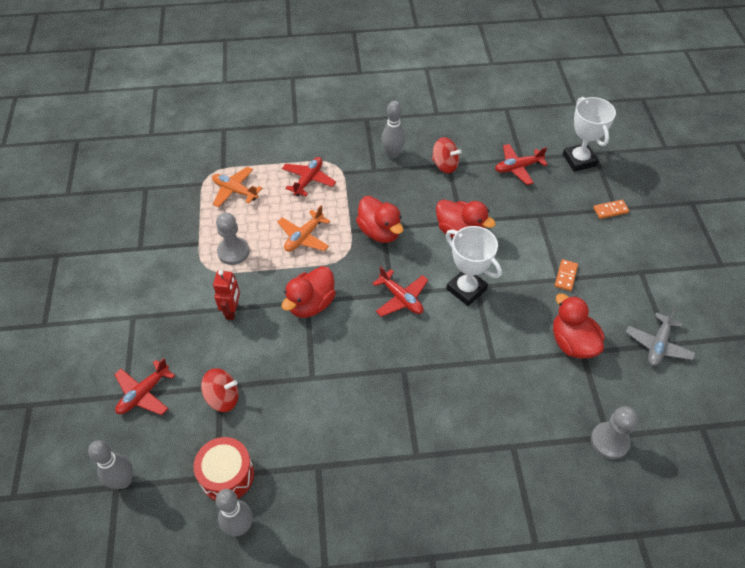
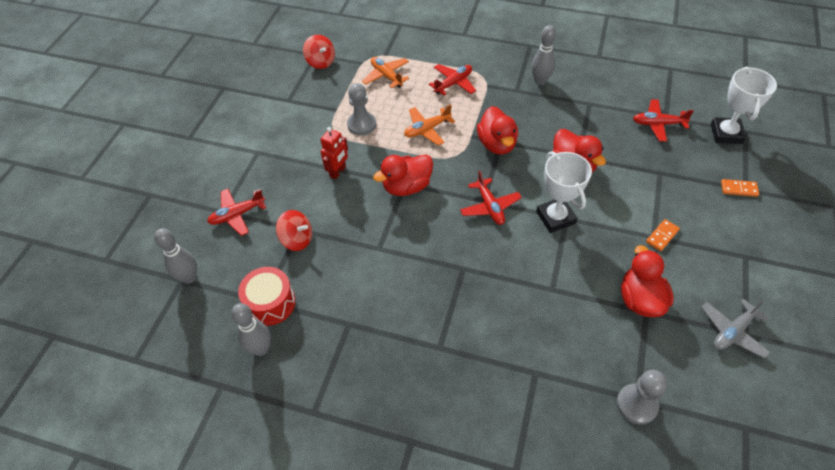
camera: 25 degrees right, 0 degrees up
(444, 165) = (585, 103): red spinning top -> red spinning top (321, 62)

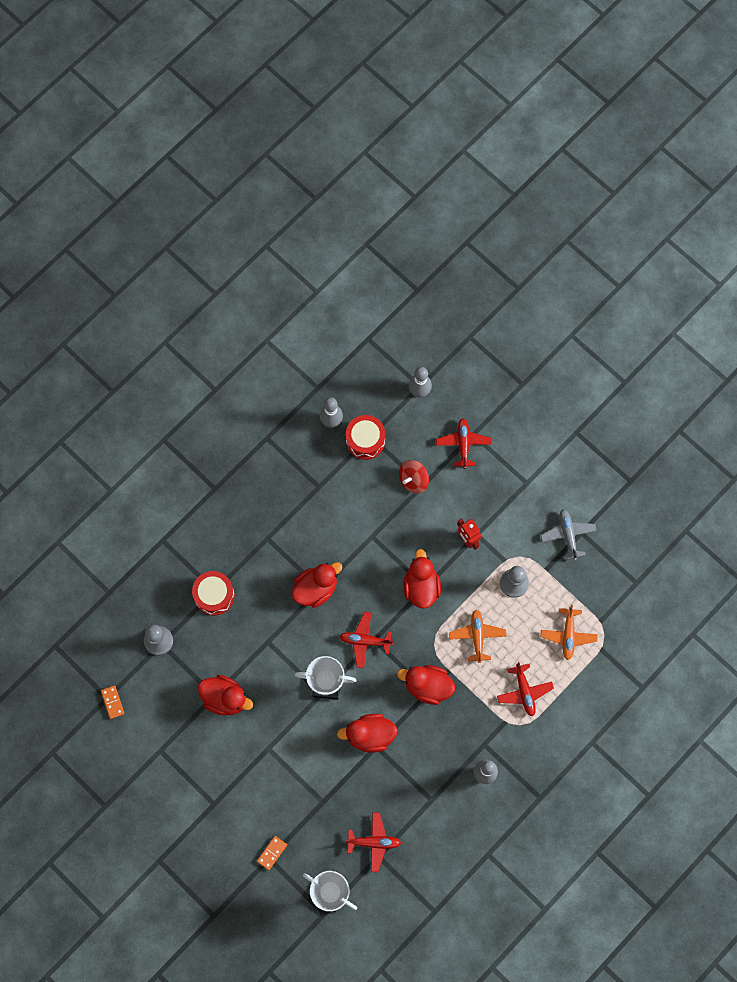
camera: 115 degrees right, 20 degrees up
(321, 62) = (622, 583): red spinning top -> none
(386, 76) = (568, 635): orange plane -> orange plane turned 105 degrees clockwise
(466, 272) = (315, 589): none -> red duck
(541, 370) = (214, 595): none -> red drum
(658, 124) = (374, 842): red plane -> red plane turned 60 degrees clockwise
(662, 236) = (265, 755): orange domino -> orange domino (112, 702)
(732, 332) = (167, 743): grey plane -> grey plane (568, 535)

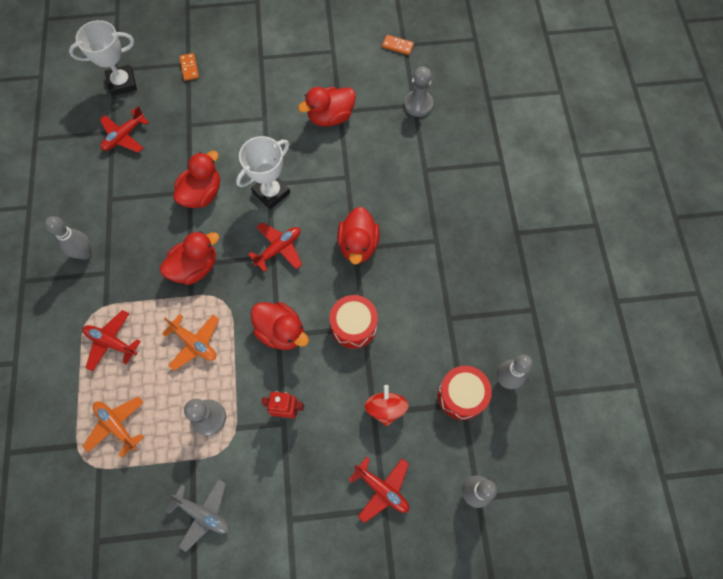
camera: 130 degrees right, 5 degrees down
(214, 595) = (421, 166): red drum -> red drum (354, 326)

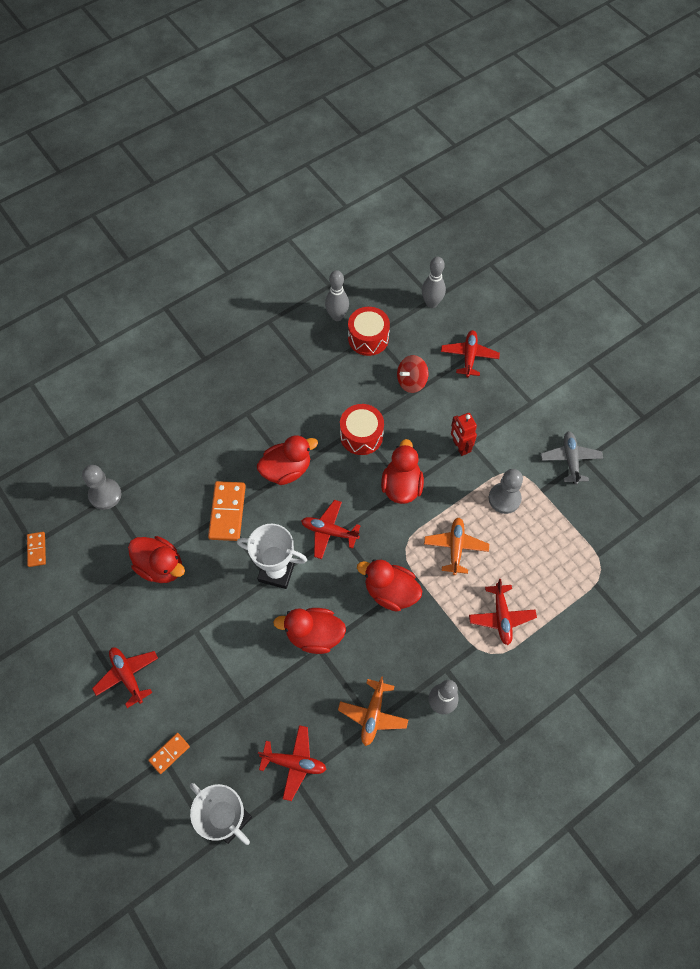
camera: 120 degrees left, 5 degrees down
(117, 426) = (559, 563): orange plane -> orange plane (373, 714)
(260, 65) = (127, 676): none -> red plane
(347, 182) = (227, 512): none -> orange domino

